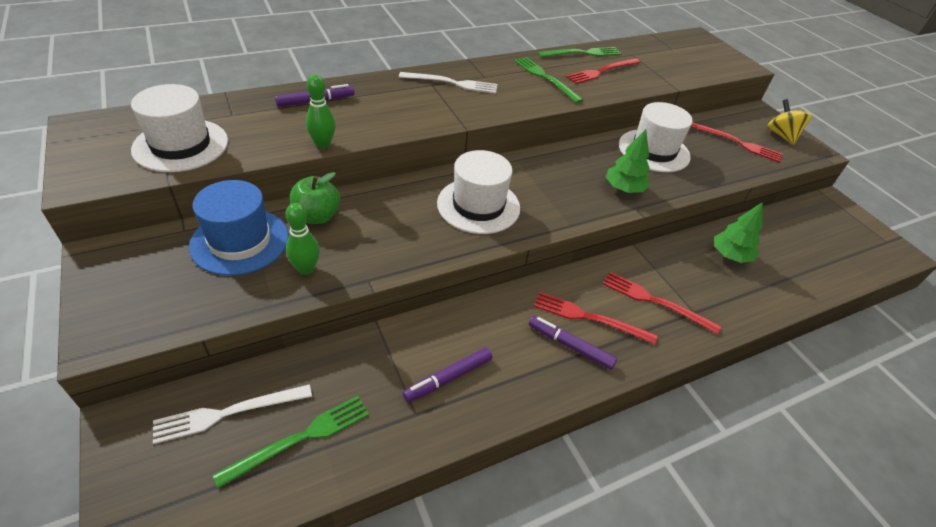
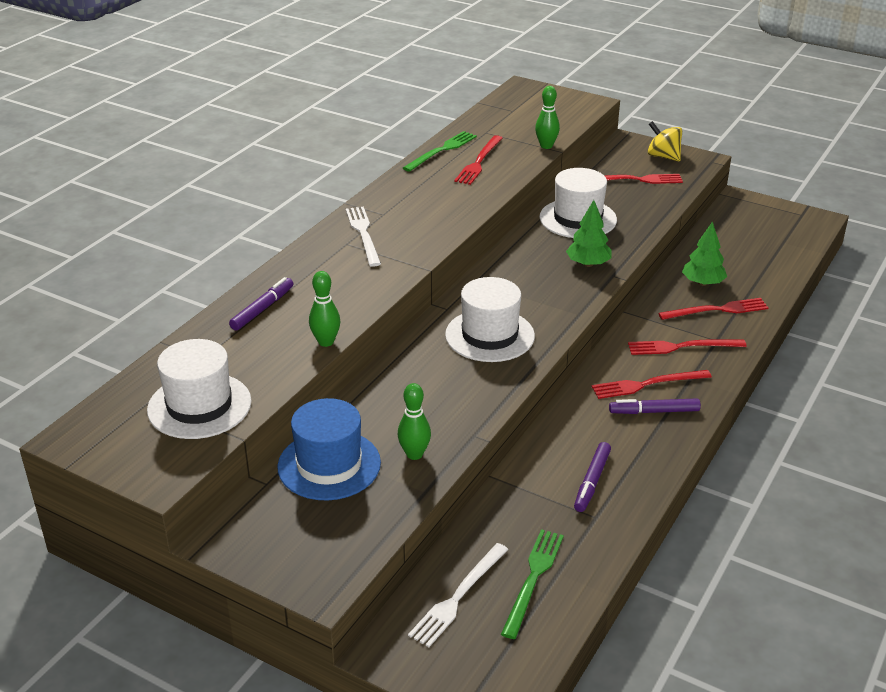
camera: 30 degrees left, 10 degrees down
(317, 216) = (367, 412): green apple -> none
(452, 83) = (363, 234): white fork -> white fork turned 75 degrees counterclockwise
(545, 78) = (438, 191): green fork -> none
(670, 81) = (546, 146): none -> green bowling pin
(721, 286) = (717, 310): none -> red fork

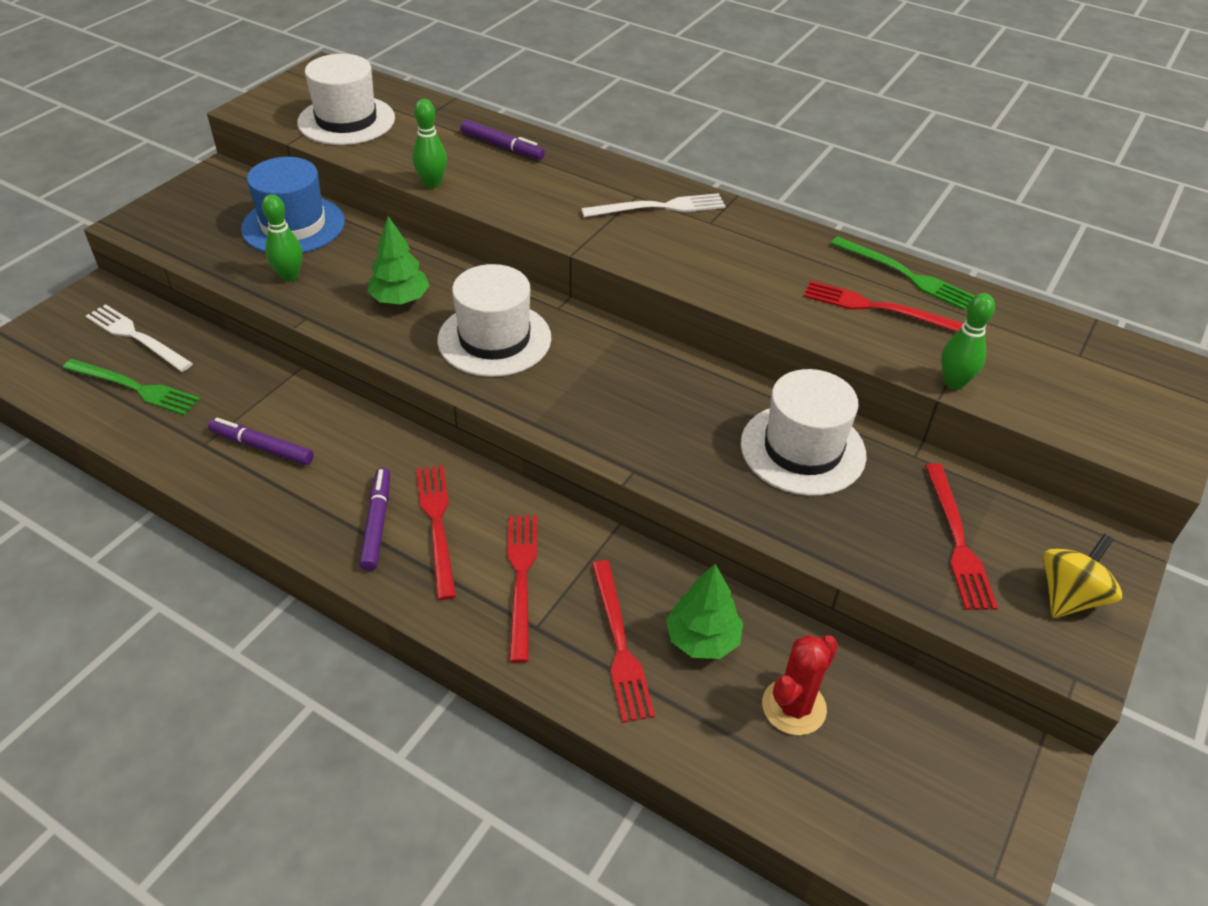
camera: 90 degrees right, 10 degrees up
(588, 264) = (666, 446): green tree -> green tree (400, 299)
(735, 257) = (794, 707): none -> red cactus

